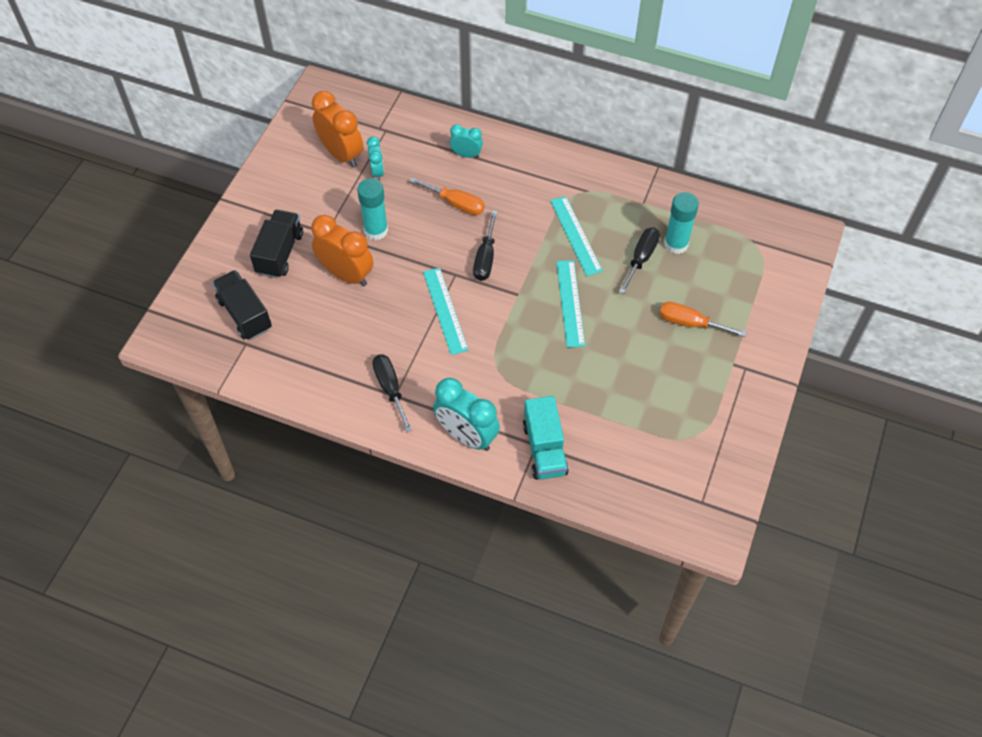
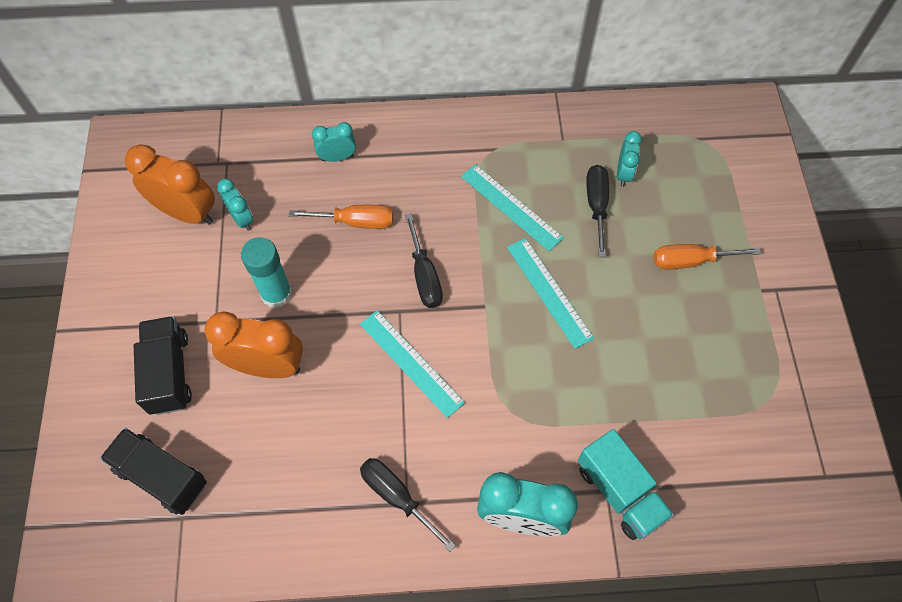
camera: 25 degrees left, 5 degrees up
(676, 244) = (623, 174): turquoise glue stick -> turquoise clock

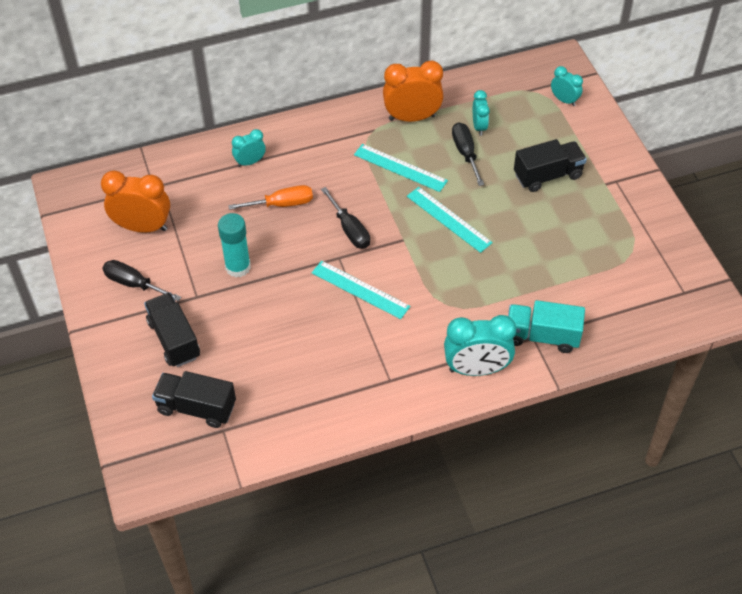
camera: 15 degrees left, 10 degrees down
(242, 219) = (189, 222): turquoise clock -> turquoise clock (564, 100)
(267, 366) = (250, 317): orange clock -> orange clock (412, 117)
(397, 497) = (381, 378): black screwdriver -> black screwdriver (134, 284)
(619, 492) = (542, 336): turquoise truck -> turquoise truck turned 150 degrees clockwise
(690, 261) = (547, 175): orange screwdriver -> black truck

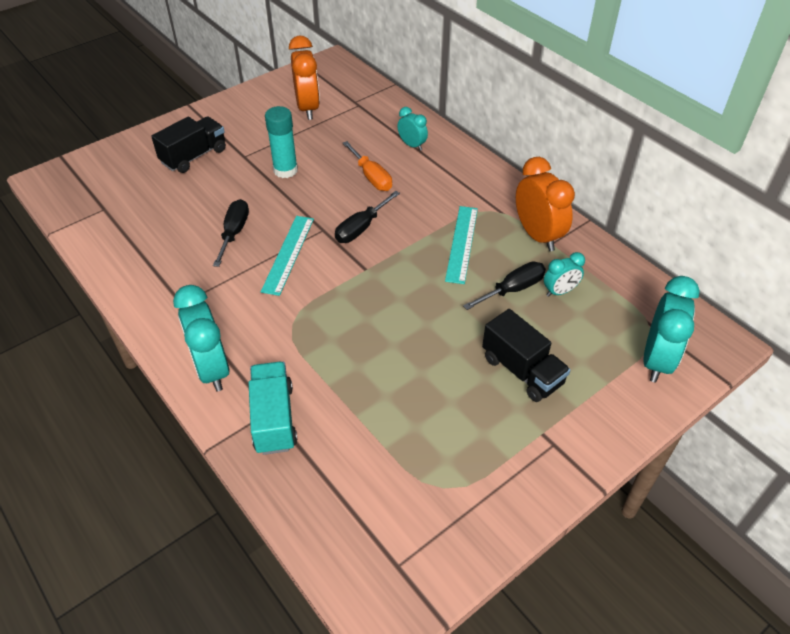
camera: 70 degrees right, 5 degrees down
(134, 284) = (245, 120): black screwdriver -> black screwdriver (234, 233)
(196, 408) = (125, 187): black truck -> none
(449, 219) = (410, 298): turquoise ruler -> none
(564, 100) = (656, 360): turquoise clock -> turquoise clock, size x1.82

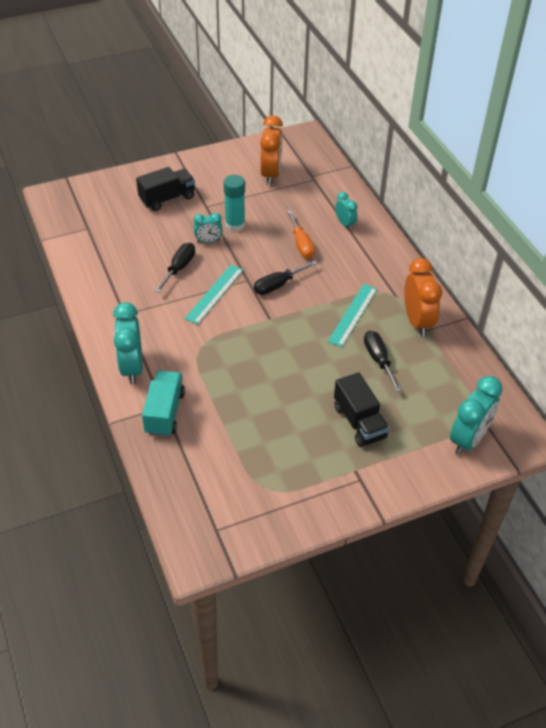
camera: 15 degrees right, 0 degrees up
(513, 289) = (378, 360): black screwdriver -> black screwdriver turned 90 degrees counterclockwise
(560, 291) = (415, 370): turquoise clock -> turquoise clock (208, 241)

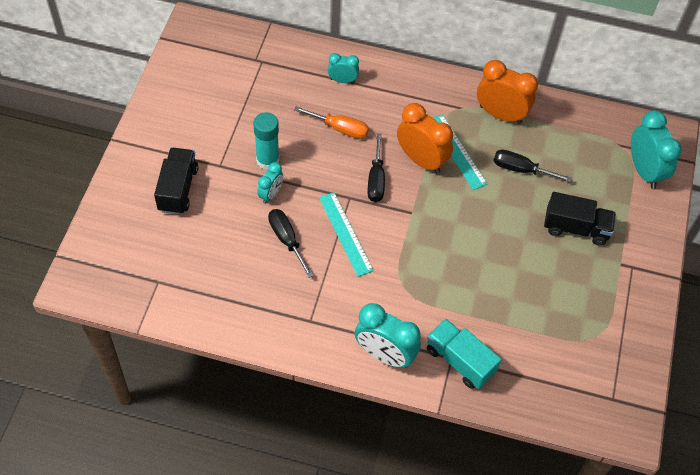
camera: 55 degrees left, 10 degrees up
(270, 174) = (223, 87): orange clock -> orange clock (421, 160)

